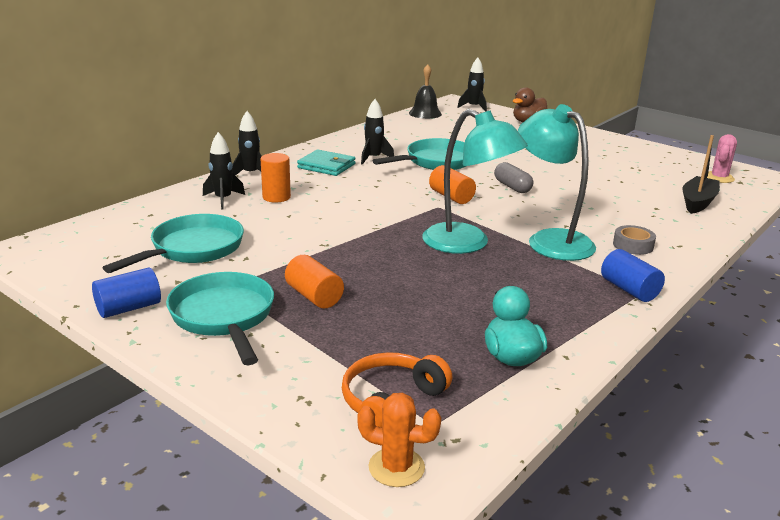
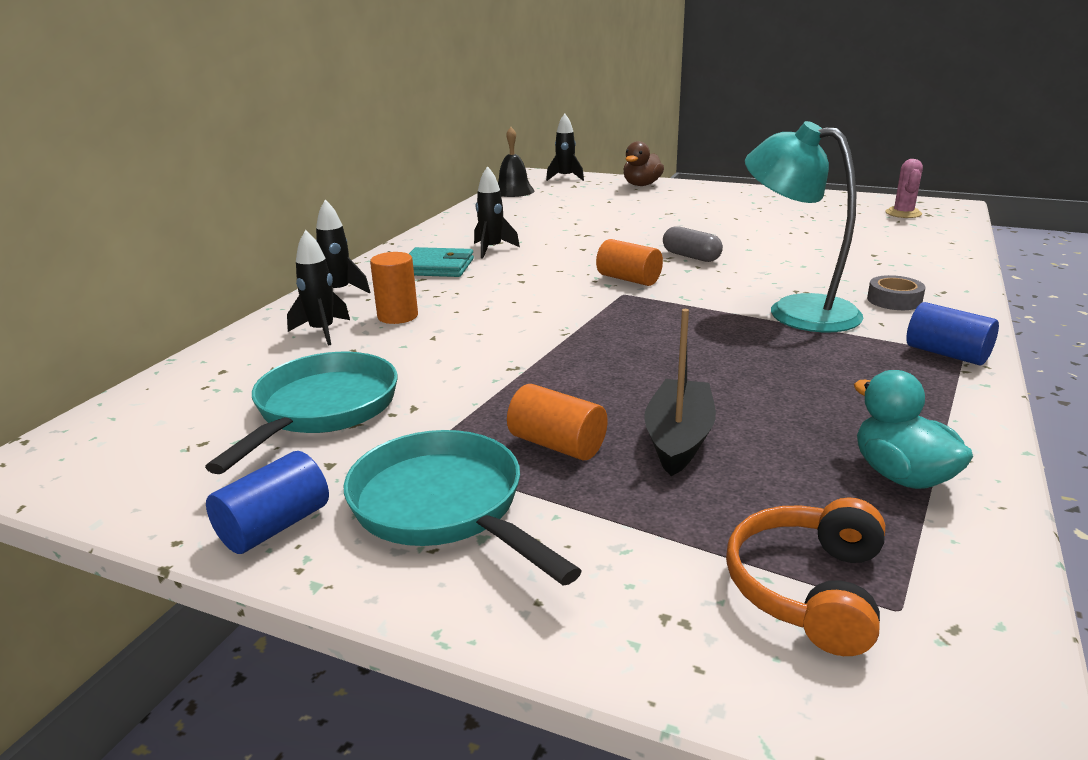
camera: 15 degrees left, 0 degrees up
(396, 467) = (919, 707): orange cactus -> none
(436, 162) = (573, 242): turquoise pan -> none
(467, 244) = (701, 333): turquoise lamp -> none
(698, 202) = (910, 241): black boat -> black boat (679, 439)

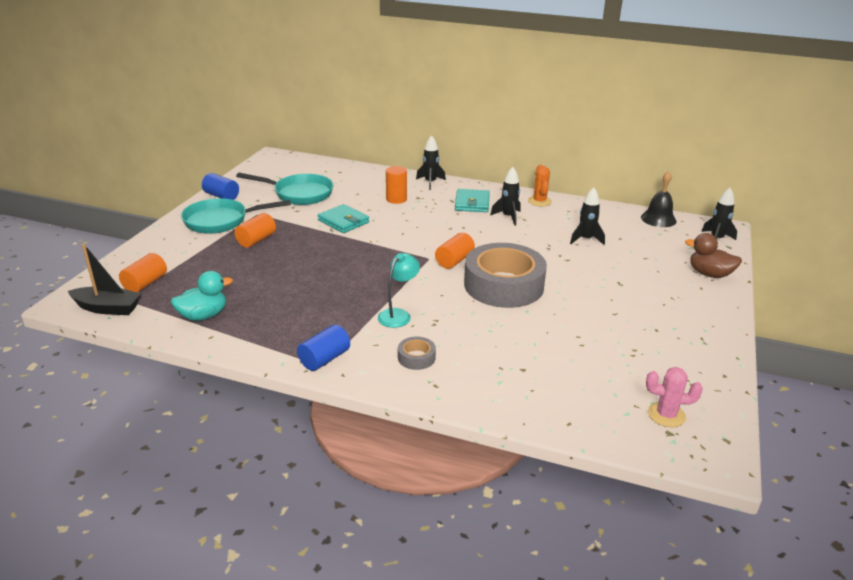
camera: 85 degrees right, 5 degrees up
(322, 332) = (378, 185): black rocket -> black rocket (585, 239)
(444, 507) = (221, 221): turquoise pan -> turquoise pan turned 150 degrees counterclockwise
(445, 233) = (539, 201): none -> orange cactus
(481, 357) = (343, 221): none -> turquoise wallet
(679, 439) = (252, 266): black boat -> black boat (107, 308)
(691, 256) = (503, 285): grey capsule -> grey tape
(796, 311) = (398, 315): turquoise lamp -> turquoise lamp, size x0.57
(808, 588) = (145, 283): orange headphones -> orange cylinder

